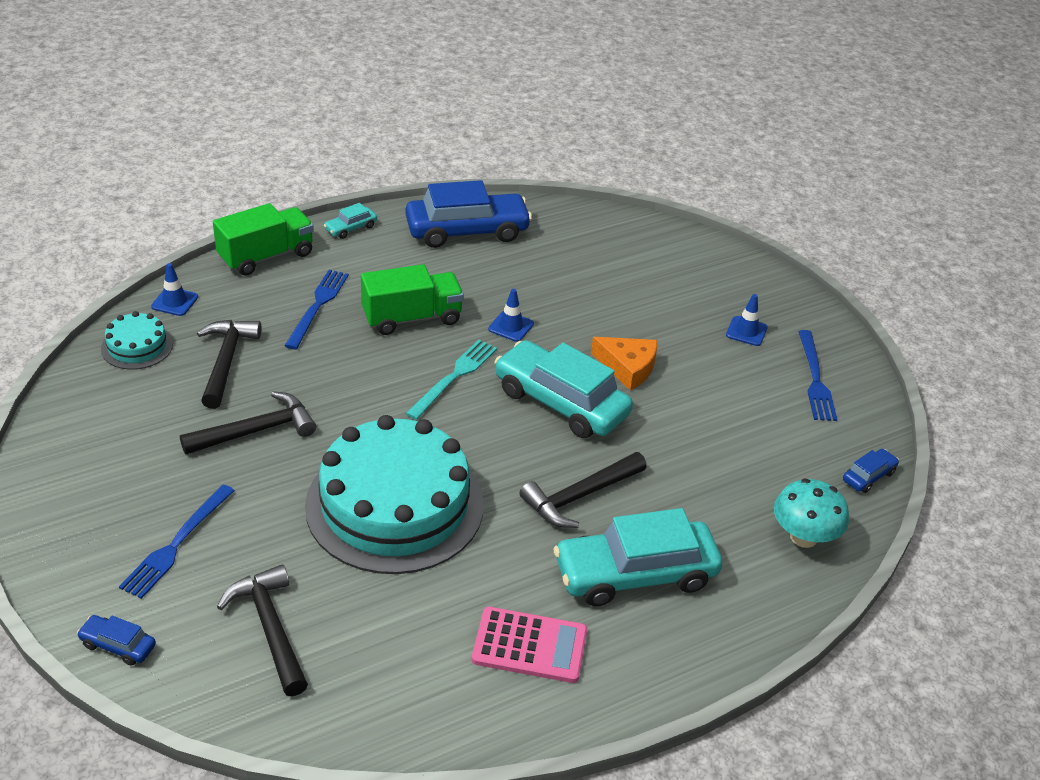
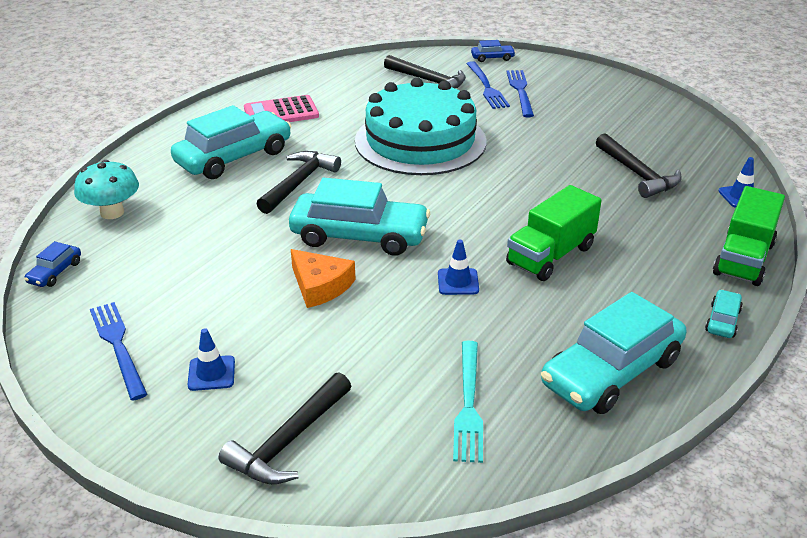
camera: 155 degrees right, 5 degrees down
(137, 346) = (709, 161): turquoise cake -> none
(256, 431) = (555, 146): black hammer -> black hammer (289, 441)
(318, 306) = (637, 235): blue fork -> blue fork (486, 87)
(454, 377) = (463, 223): turquoise fork -> turquoise fork (468, 404)
(467, 231) = (611, 372): blue car -> turquoise car
(627, 367) = (320, 286): orange cheese -> orange cheese turned 135 degrees counterclockwise

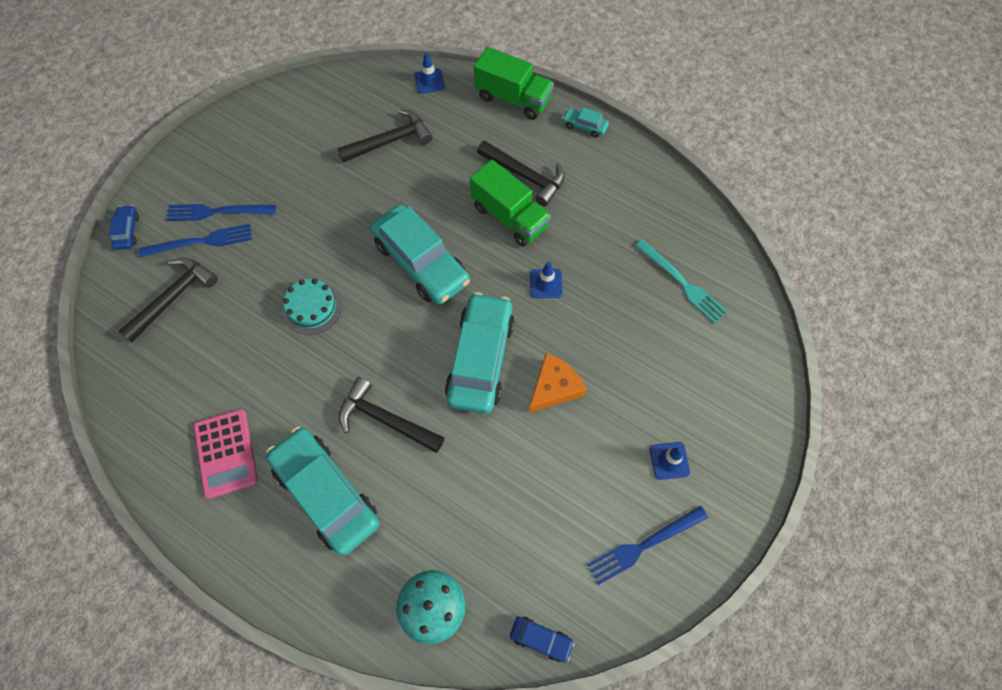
camera: 90 degrees left, 30 degrees up
(289, 441) = (731, 396): black hammer -> black hammer (525, 176)
(420, 141) = (312, 307): turquoise cake -> turquoise cake, size x0.44
(468, 404) = (682, 283): turquoise fork -> turquoise fork turned 45 degrees clockwise
(611, 372) = (641, 197): turquoise car -> turquoise car (421, 262)

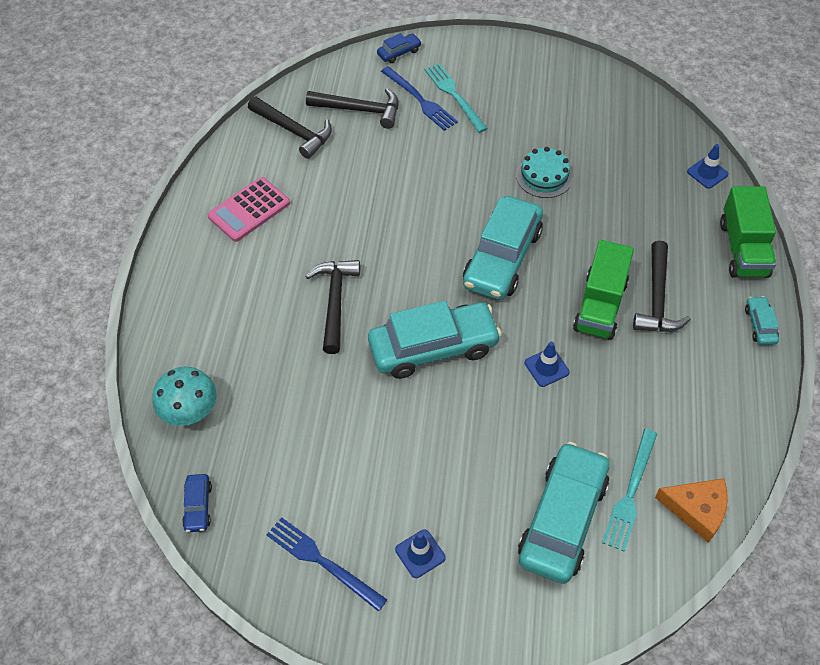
camera: 65 degrees right, 10 degrees down
(217, 212) = (454, 95): blue fork -> turquoise fork
(312, 307) = (407, 201): turquoise cake -> turquoise cake (544, 176)
(326, 493) = (249, 291): turquoise car -> turquoise car (563, 519)
(390, 141) = (614, 175): black hammer -> black hammer (293, 131)
(554, 387) = (440, 420): orange cheese -> orange cheese (697, 509)

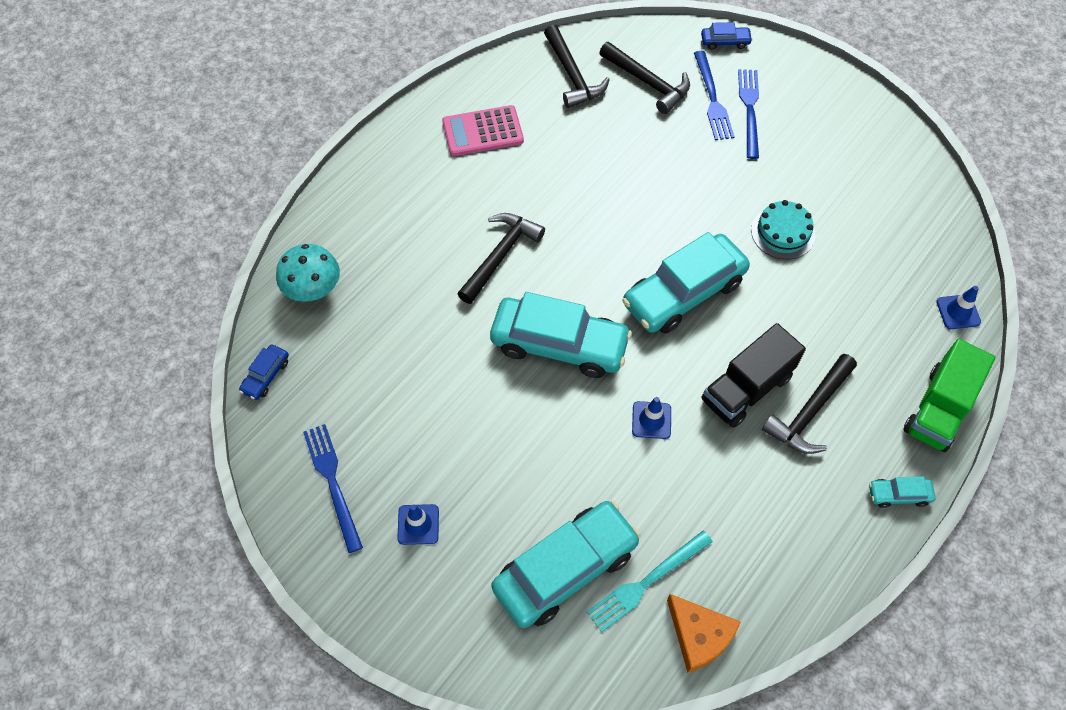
camera: 30 degrees right, 5 degrees up
(454, 95) = (749, 110): turquoise fork -> blue fork
(600, 305) = (746, 388): green truck -> black truck
(760, 325) = (898, 495): turquoise car -> turquoise car turned 120 degrees counterclockwise

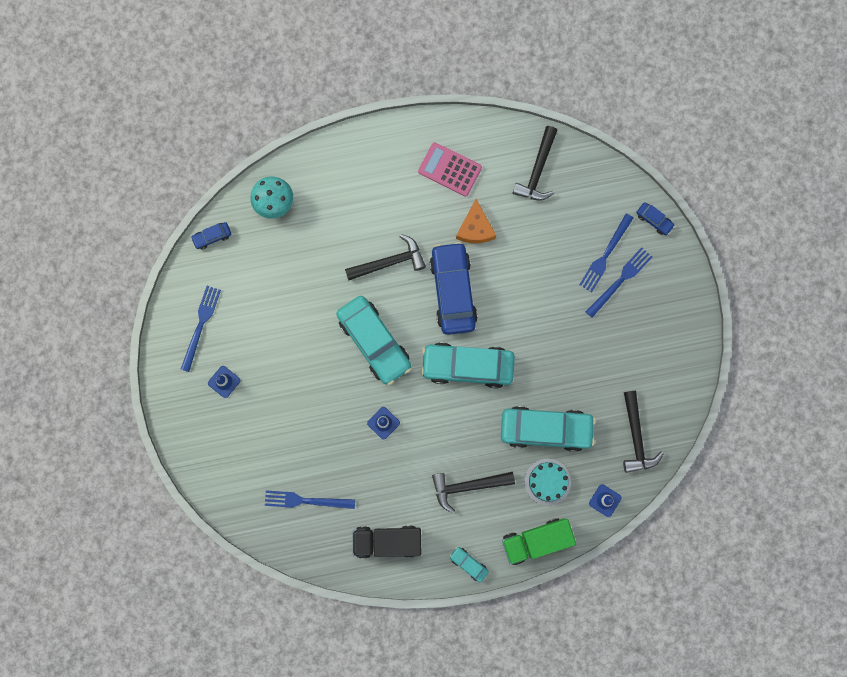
camera: 40 degrees right, 20 degrees up
(565, 569) = (274, 462): turquoise car -> turquoise car (546, 429)
(595, 234) = (453, 291): none -> blue car
(646, 582) = (306, 500): turquoise fork -> blue fork
(647, 82) = (578, 212): black hammer -> black hammer (636, 437)
(699, 635) = (307, 545): orange cheese -> orange cheese (475, 228)
(746, 388) = (448, 447): black truck -> black truck (387, 541)
(783, 232) = (558, 375): turquoise cake -> turquoise cake (547, 481)

